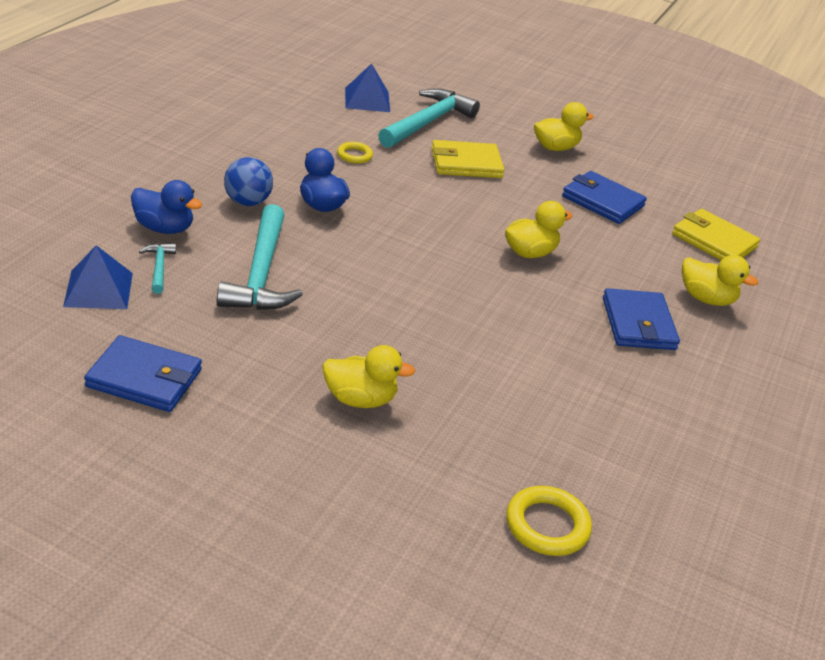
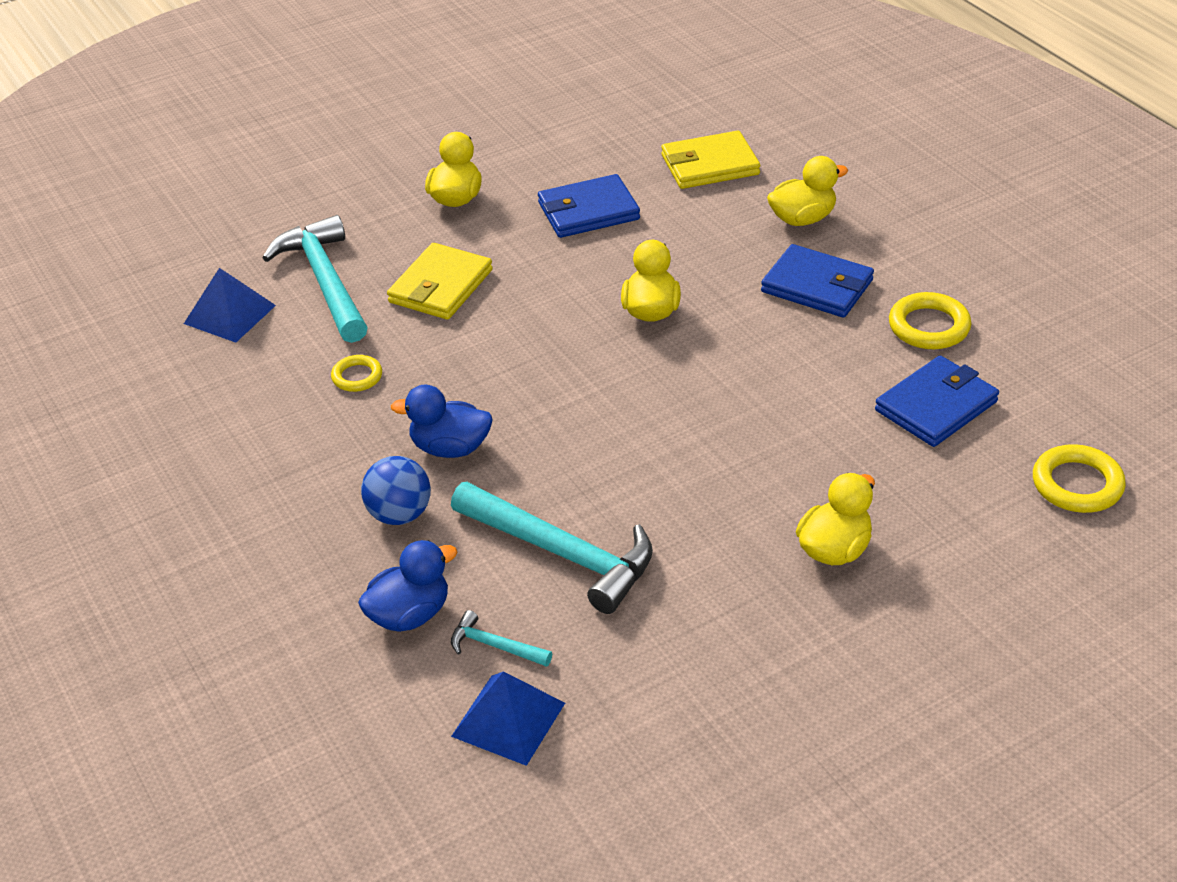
camera: 50 degrees left, 5 degrees up
(144, 378) = (709, 724): blue wallet -> blue wallet (936, 406)
(654, 394) = (929, 326): none -> yellow ring

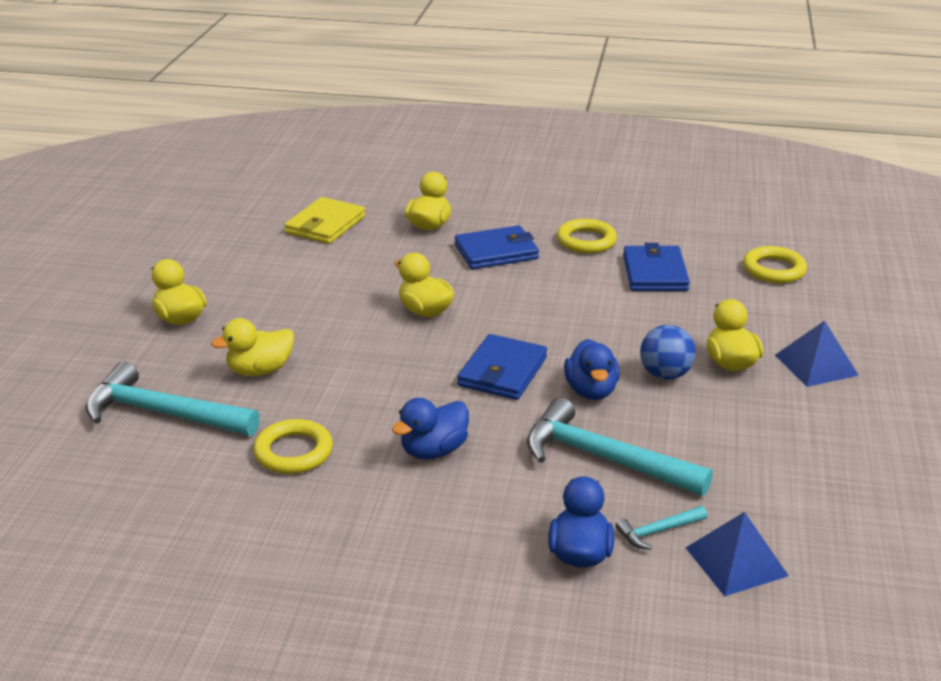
camera: 50 degrees left, 10 degrees down
(229, 314) = (117, 474): blue pyramid -> blue pyramid (815, 365)
(357, 377) = (293, 452): yellow ring -> yellow ring, size x1.61
(399, 514) = (469, 506): blue ball -> blue ball (665, 374)
(440, 286) = (260, 370): yellow wallet -> yellow duck
(562, 553) = (604, 458): turquoise hammer -> turquoise hammer turned 135 degrees counterclockwise
(588, 211) = (289, 282): blue wallet -> blue wallet (502, 371)
(658, 485) = (591, 391): none -> blue duck

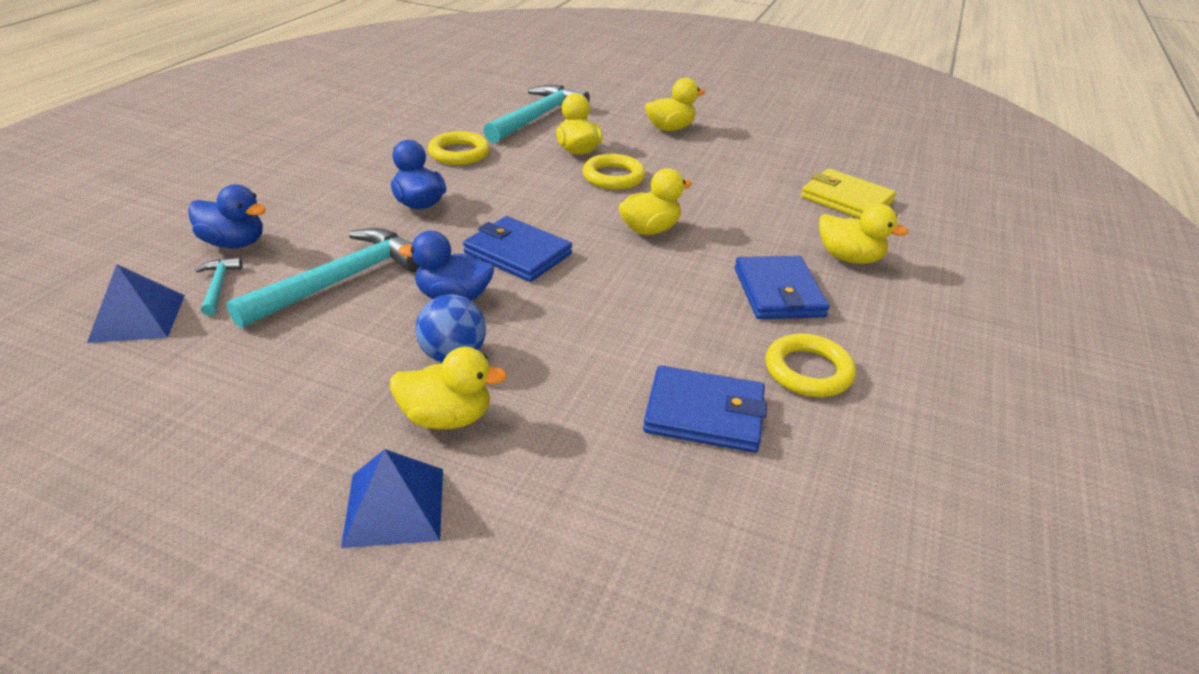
camera: 100 degrees right, 5 degrees up
(774, 270) = (693, 565): yellow ring -> yellow ring (613, 177)

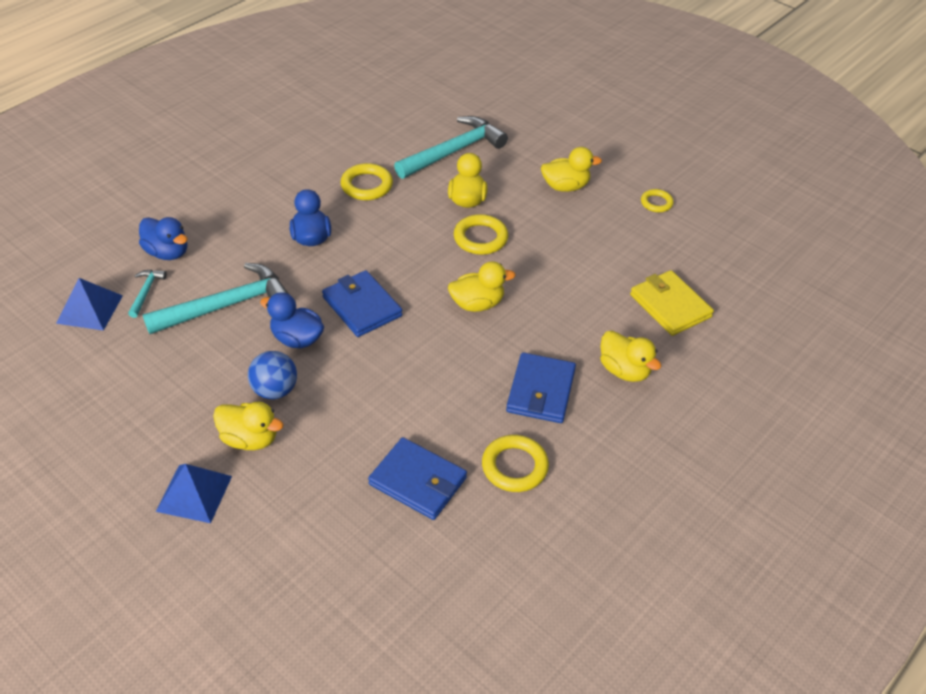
camera: 20 degrees right, 10 degrees up
(765, 129) = (656, 203): none -> yellow ring

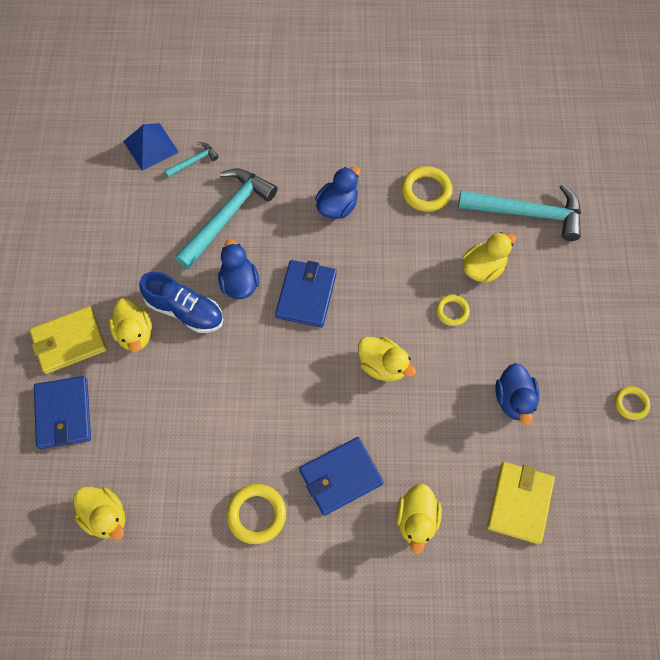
camera: 50 degrees right, 20 degrees up
(167, 252) = (238, 139): blue duck -> blue duck (514, 400)
(194, 493) = (69, 341): blue pyramid -> yellow wallet
(226, 305) = (227, 216): turquoise hammer -> turquoise hammer turned 75 degrees counterclockwise
(275, 390) = (185, 311): blue ball -> blue shoe
(418, 481) = (190, 463): blue wallet -> blue wallet (63, 414)
(480, 238) = (452, 311): yellow ring -> yellow ring, size x0.62
(565, 186) = (575, 322): yellow duck -> yellow duck (105, 516)

